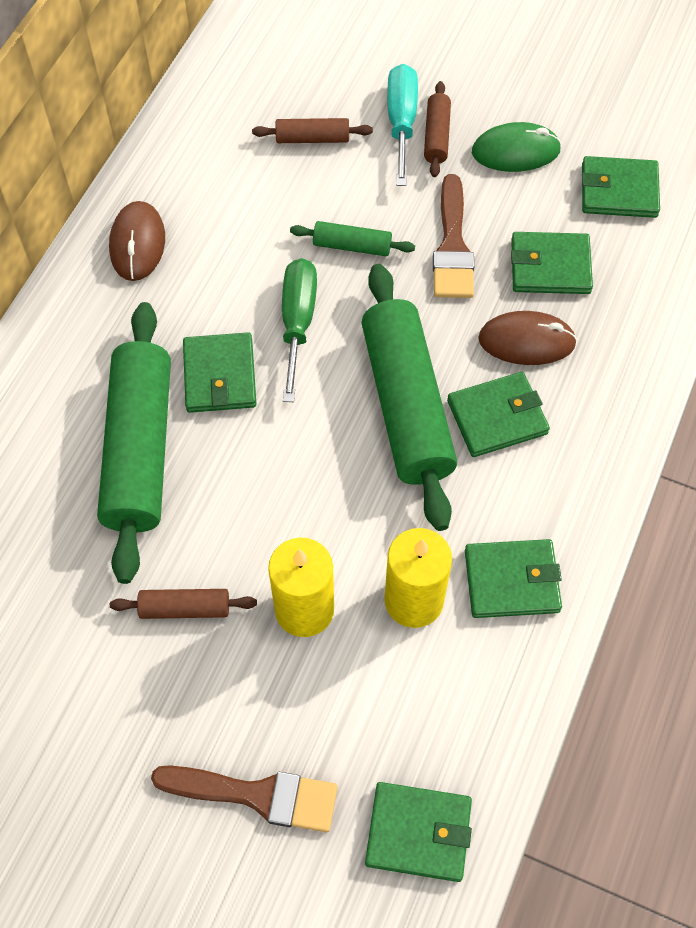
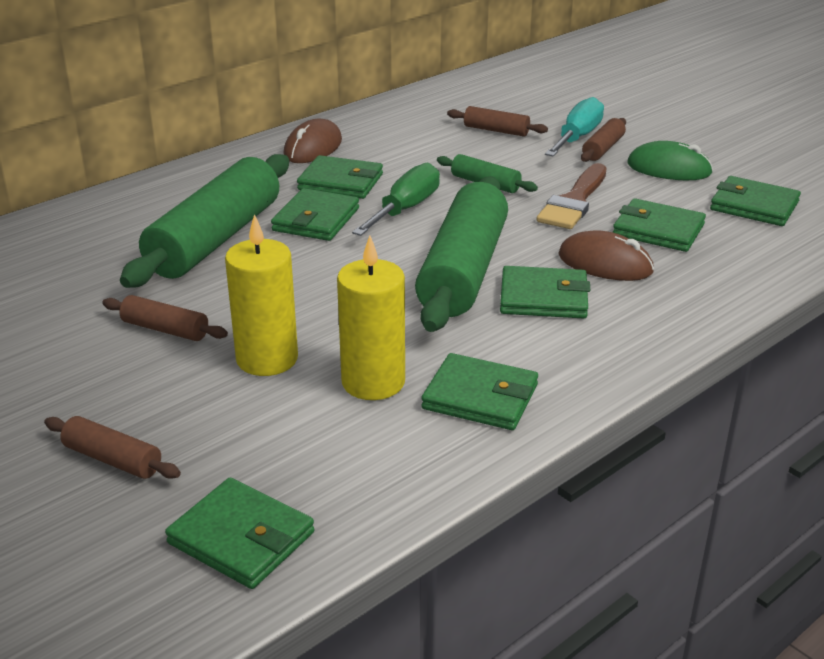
camera: 25 degrees right, 30 degrees down
(205, 298) = (341, 182): none -> green wallet
(257, 795) = (113, 459): brown brush -> brown rolling pin

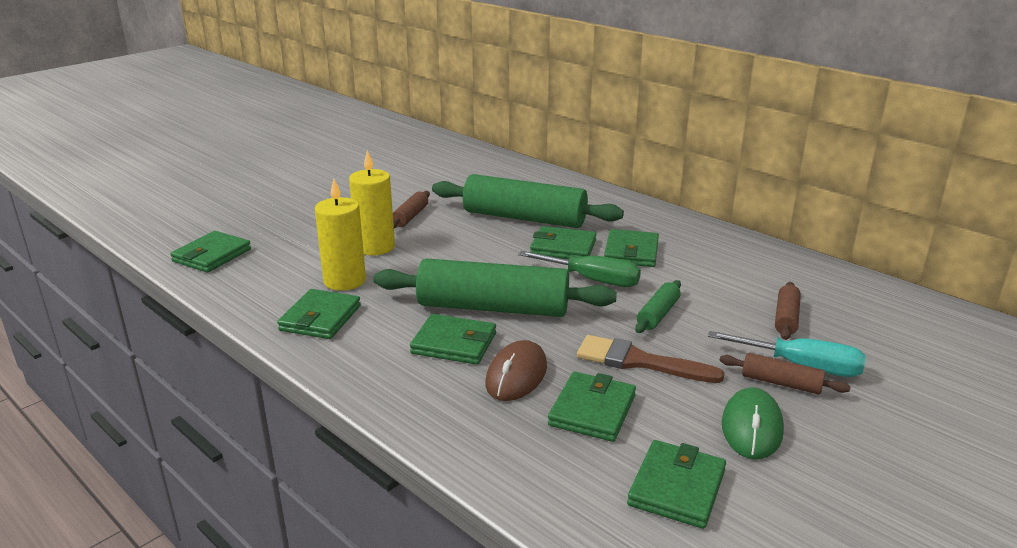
camera: 85 degrees right, 5 degrees down
(113, 459) = (287, 219): brown rolling pin -> none
(313, 148) = (690, 237): brown mouse -> none
(543, 297) = (454, 343): green wallet -> green wallet turned 75 degrees counterclockwise

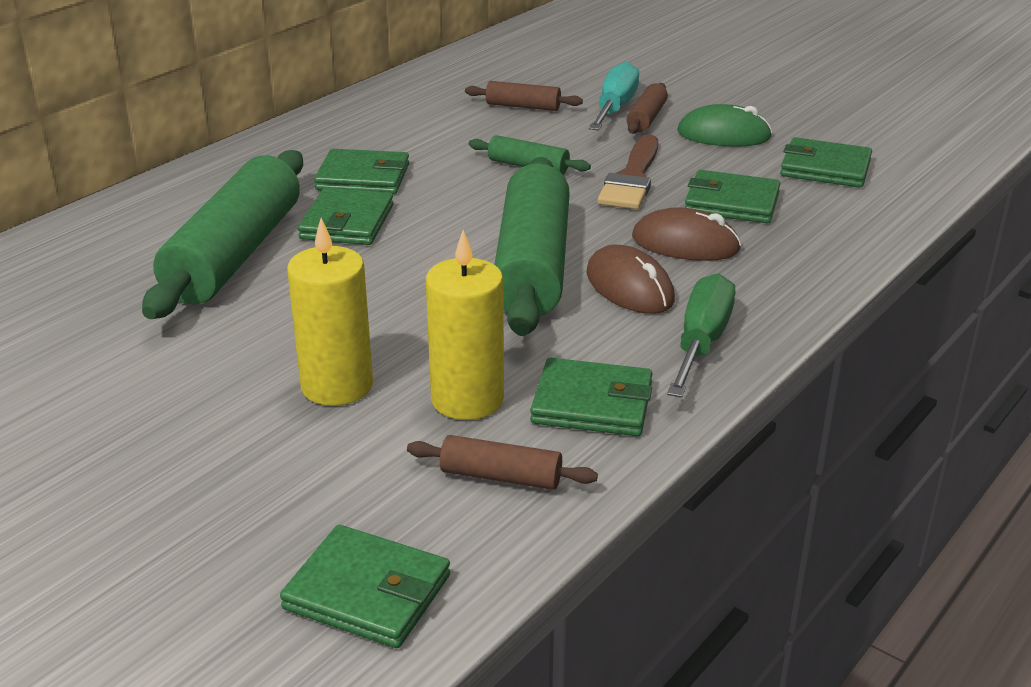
camera: 95 degrees left, 5 degrees up
(410, 216) = (206, 363): brown rolling pin -> brown rolling pin (501, 476)
(454, 343) = (629, 287): green wallet -> brown mouse
(592, 280) = (446, 202): green screwdriver -> green screwdriver (701, 342)

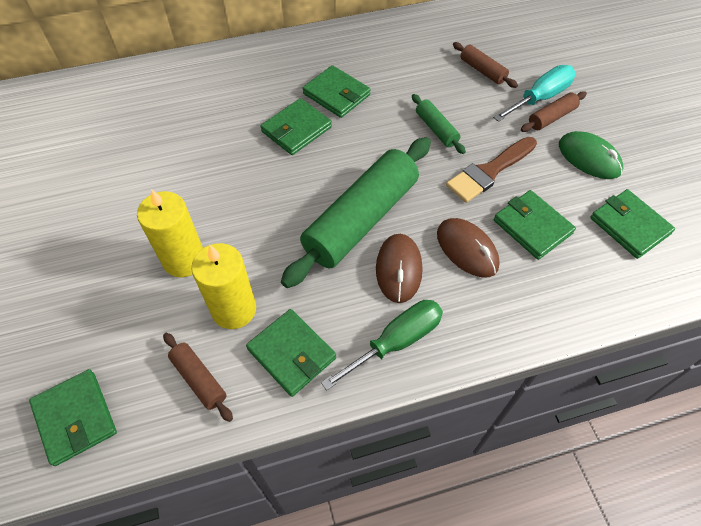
camera: 35 degrees right, 25 degrees up
(234, 254) = (221, 127): green rolling pin -> none

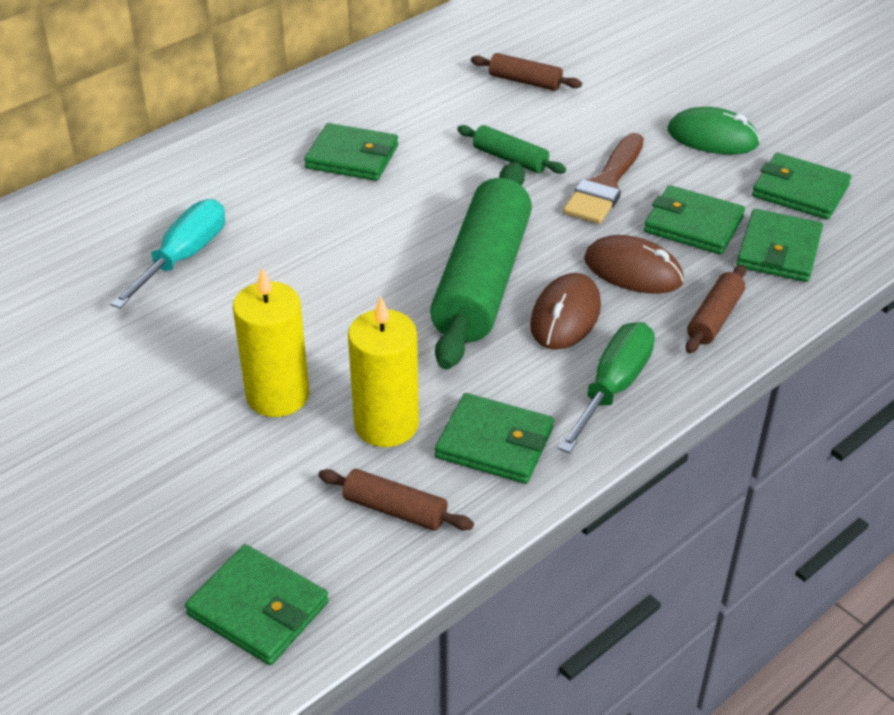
camera: 25 degrees left, 15 degrees down
(296, 129) = (326, 210): green wallet -> green wallet (779, 250)
(398, 269) = (565, 316): brown mouse -> brown mouse turned 45 degrees clockwise
(540, 98) = (615, 92): turquoise screwdriver -> turquoise screwdriver (183, 257)
(551, 117) = (642, 108): brown rolling pin -> brown rolling pin (714, 318)

